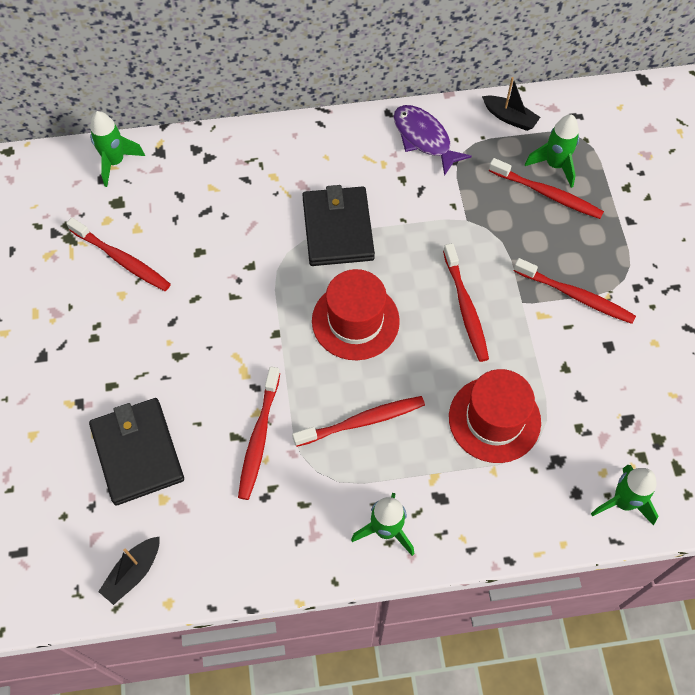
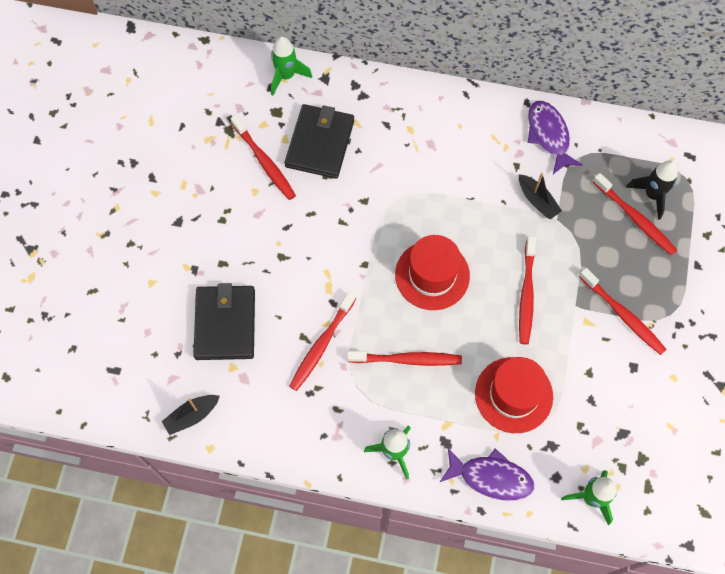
camera: 20 degrees right, 5 degrees up
(337, 229) = (446, 192): black wallet -> black wallet (320, 143)
(505, 519) = (491, 477): none -> purple fish
(510, 118) = (630, 139): black boat -> black boat (537, 201)
(554, 165) = (652, 195): green rocket -> black rocket

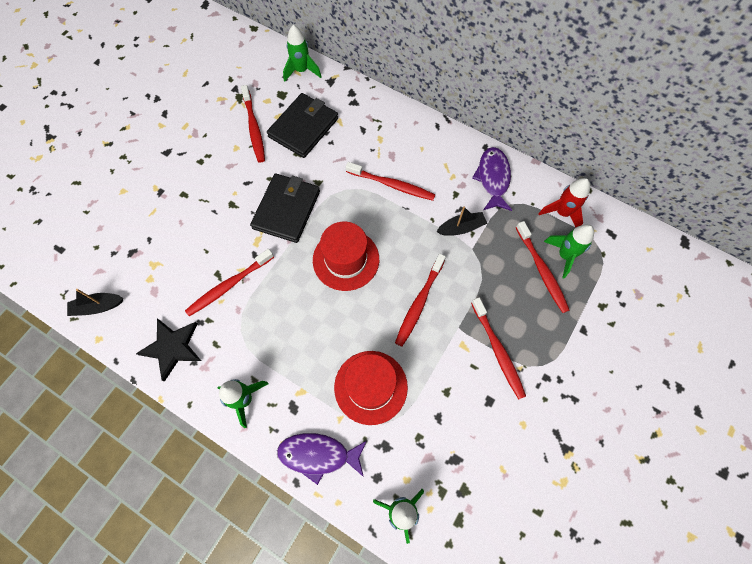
camera: 20 degrees right, 0 degrees up
(225, 324) = (161, 242): black wallet -> black wallet (286, 209)
(294, 429) = (172, 348): none -> black star
(407, 359) = (293, 323): red toothbrush -> red toothbrush (392, 185)
(491, 477) = (318, 455): purple fish -> purple fish turned 150 degrees clockwise
(537, 201) = (461, 228): black boat -> black boat turned 90 degrees counterclockwise
(633, 150) = (562, 213): none -> red rocket
(652, 195) = (564, 255): black rocket -> green rocket

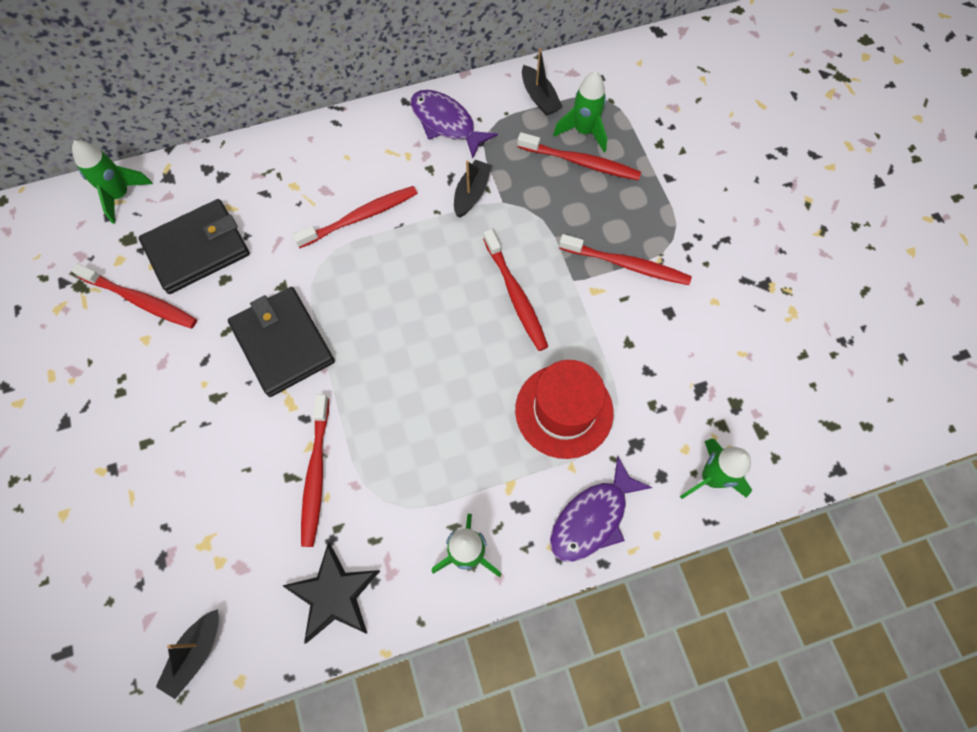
camera: 50 degrees left, 0 degrees up
(303, 127) = (197, 249): black wallet -> black wallet turned 75 degrees clockwise
(346, 259) = (402, 328): red hat -> none
(562, 213) = (539, 97): red rocket -> black boat

